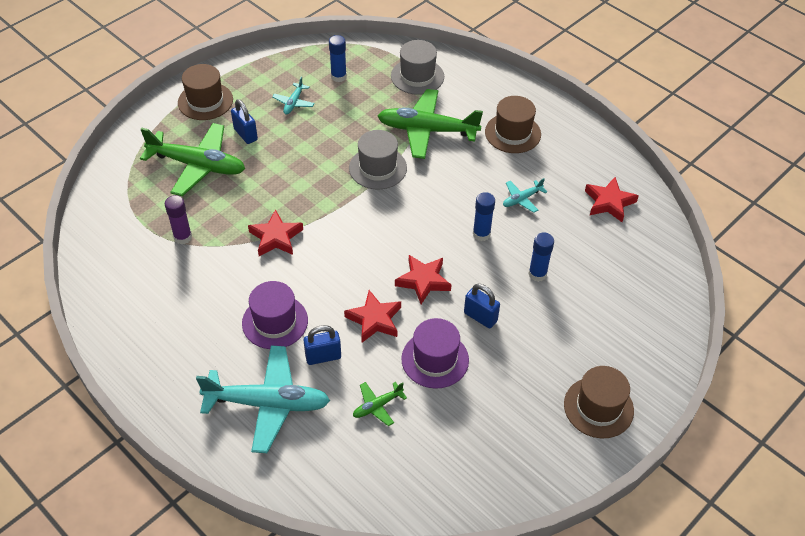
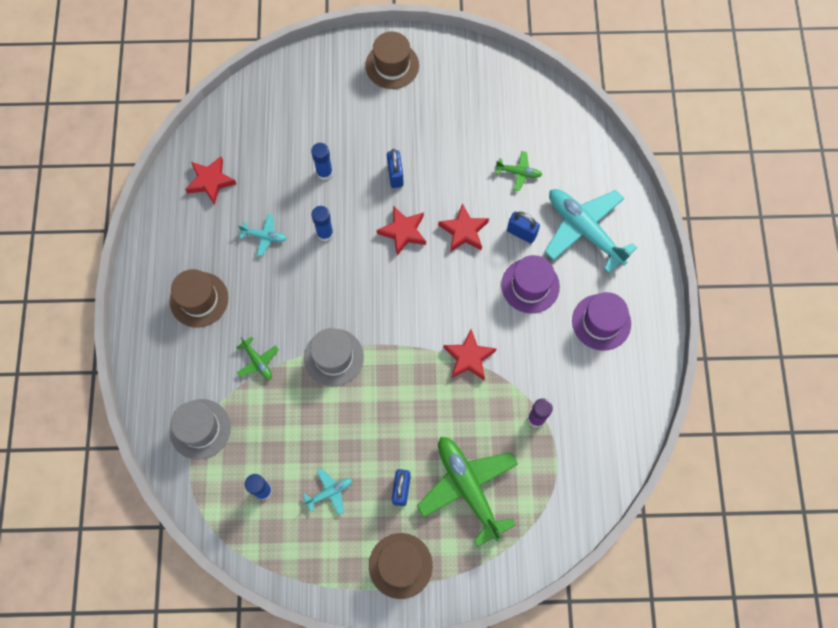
camera: 135 degrees left, 20 degrees up
(427, 130) = (258, 361): green plane -> green plane, size x0.45
(435, 359) = (454, 172): purple hat -> purple hat (601, 322)

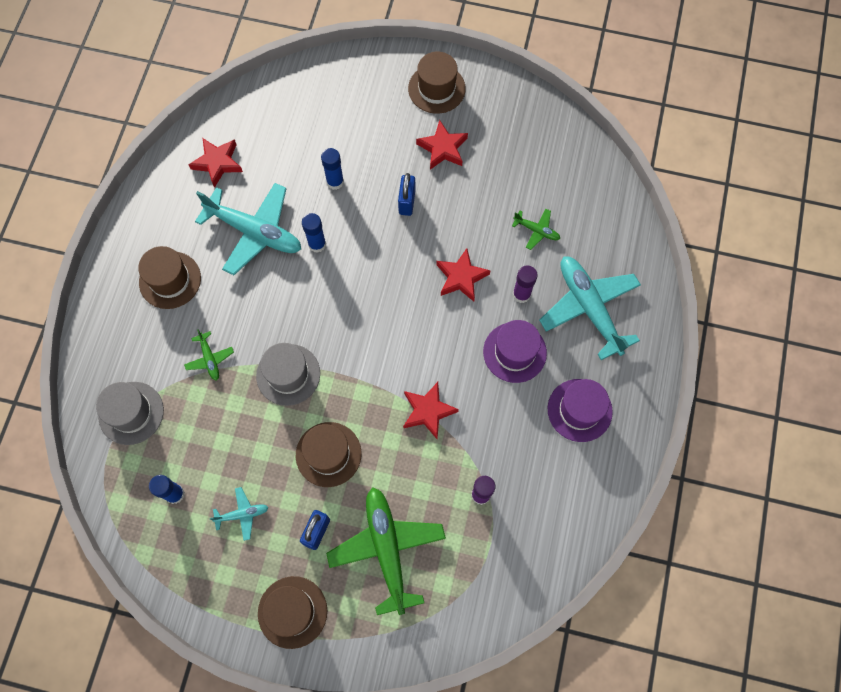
camera: 15 degrees right, 0 degrees up
(264, 236) = (255, 232): turquoise plane -> turquoise plane, size x2.21
(391, 419) = (328, 454): none -> brown hat
(403, 232) = (398, 262): red star -> red star (443, 148)
(521, 233) = (521, 294): blue padlock -> purple glue stick

